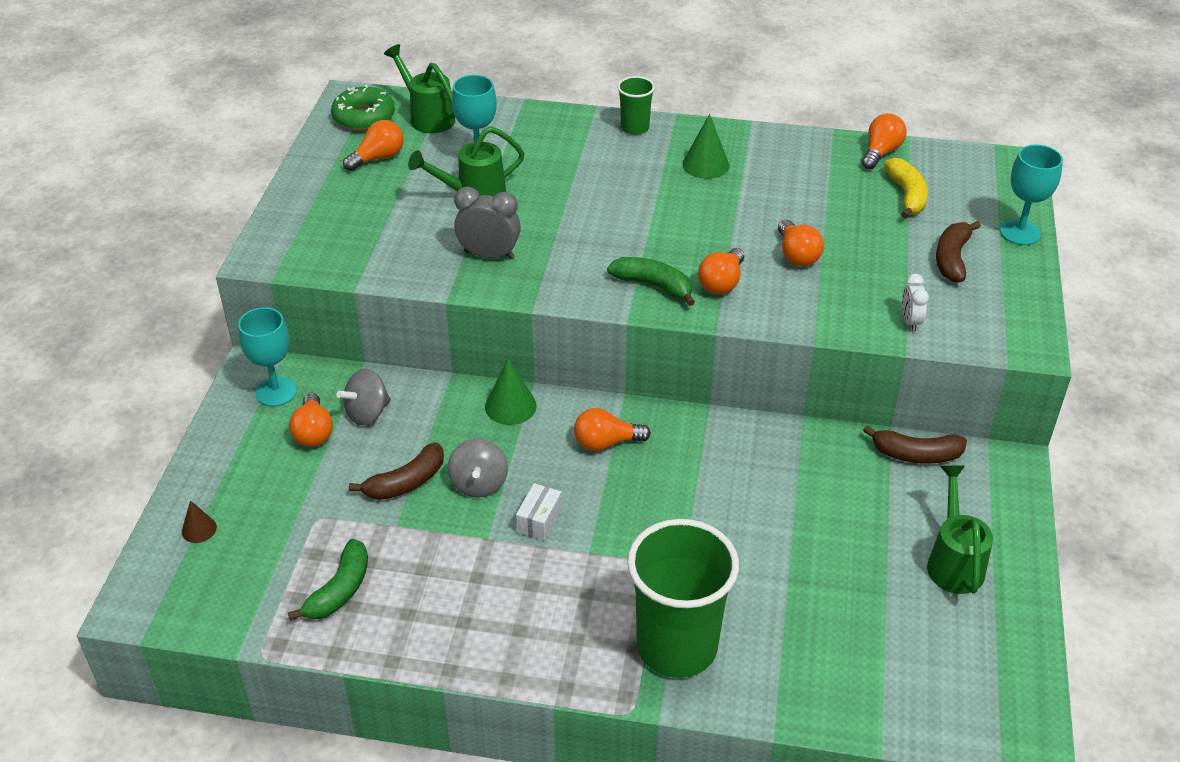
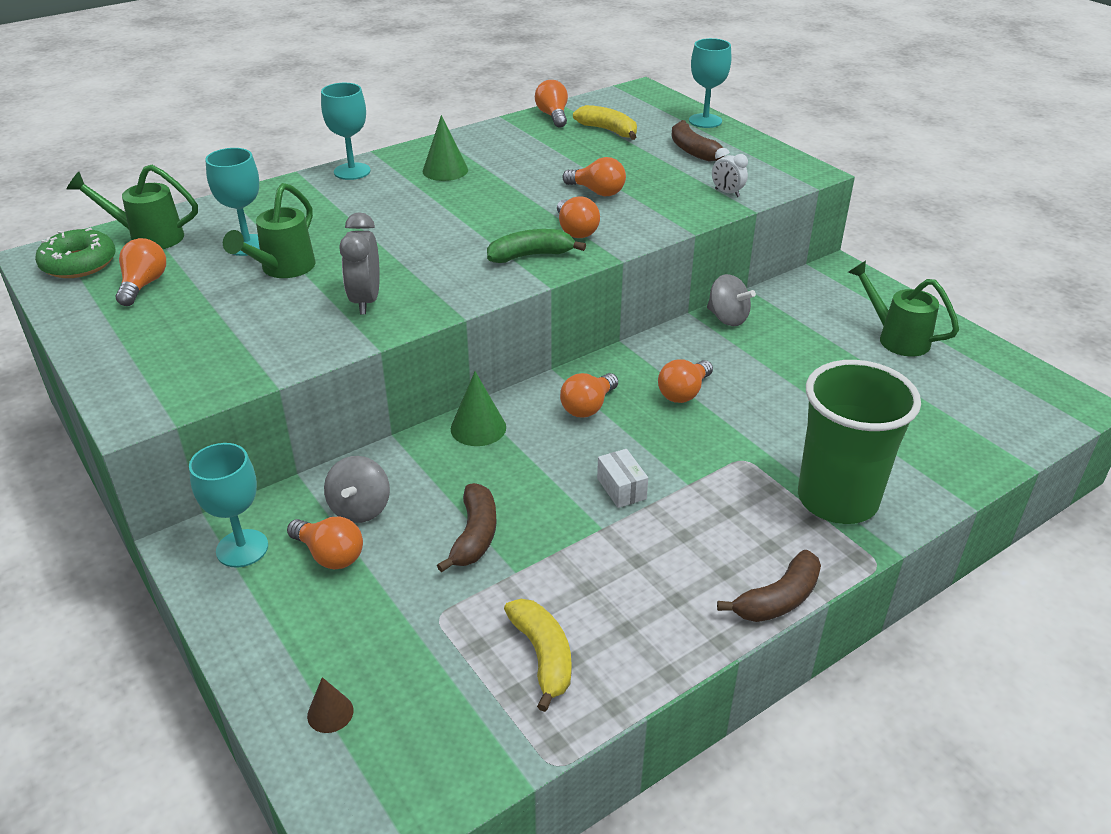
camera: 45 degrees left, 5 degrees down
(340, 590) = (543, 656): green banana -> yellow banana
(479, 484) = (536, 495): grey spinning top -> grey spinning top (727, 318)
(489, 255) = (365, 301): grey clock -> grey clock turned 60 degrees counterclockwise
(635, 128) = (352, 171): green cup -> turquoise goblet
(692, 481) = (684, 393): none -> orange light bulb
(916, 455) = (785, 294): brown banana -> brown banana (778, 599)

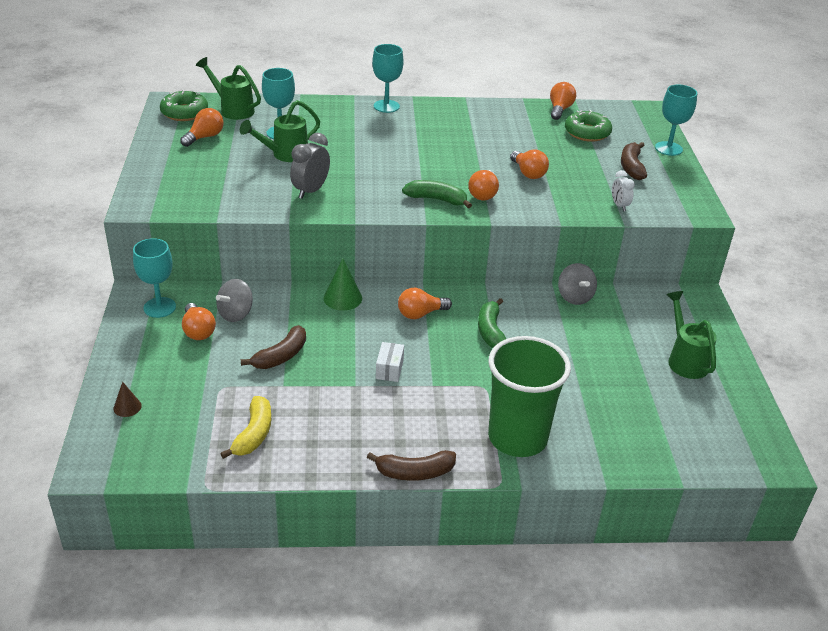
camera: 30 degrees right, 0 degrees up
(445, 170) = (444, 125): green cone -> none
(608, 130) = (587, 133): yellow banana -> green donut
(684, 393) = (490, 331): orange light bulb -> green banana

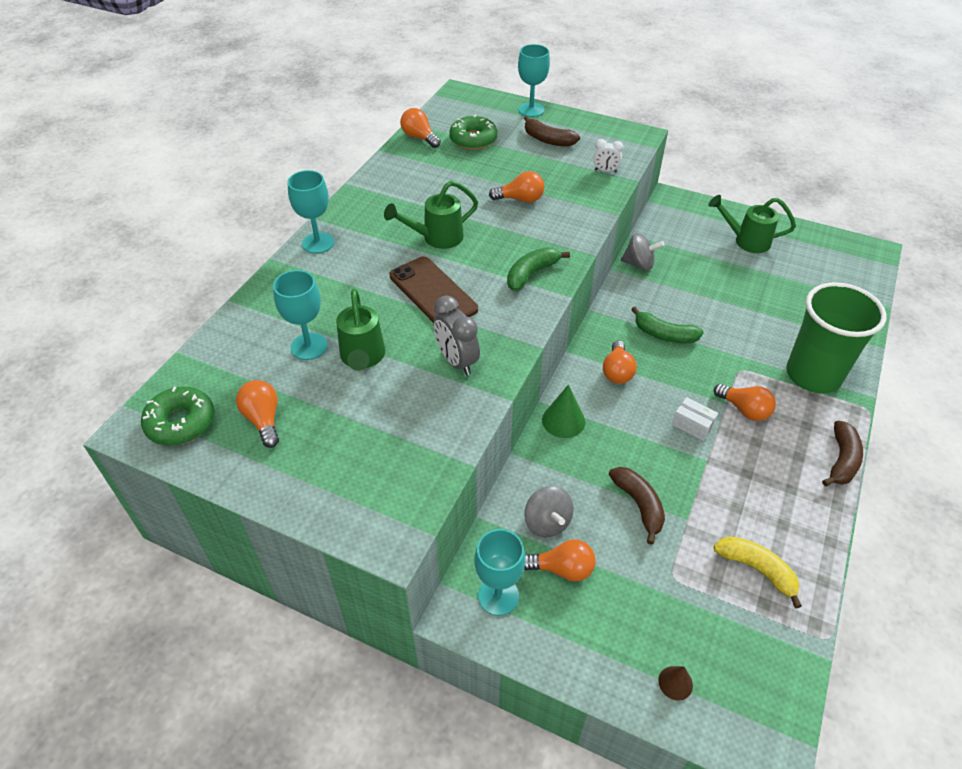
camera: 60 degrees left, 10 degrees up
(232, 109) = (213, 372): green watering can -> green watering can (436, 238)
(375, 163) = (433, 292): none -> brown phone
(483, 194) = (540, 240): orange light bulb -> orange light bulb (744, 410)

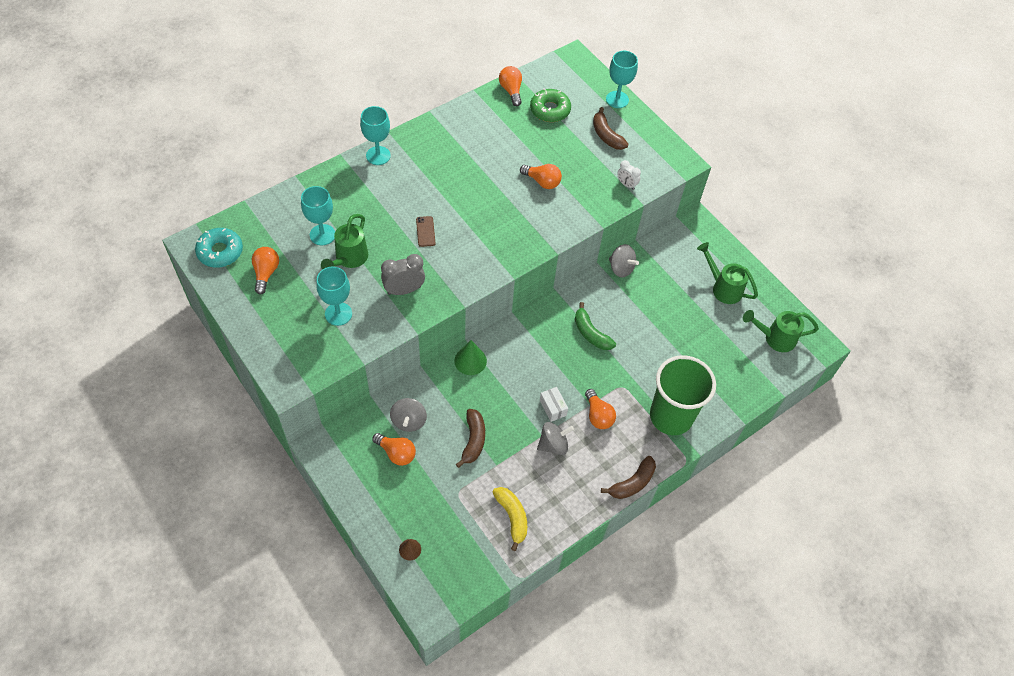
camera: 25 degrees right, 10 degrees up
(181, 422) = (220, 252): green donut -> turquoise donut
(433, 292) = (425, 231): brown phone -> brown phone, size x0.48
(436, 238) = (459, 188): green watering can -> green watering can (774, 338)
(456, 361) = (404, 290): grey clock -> grey clock turned 75 degrees clockwise
(498, 596) = (348, 448): turquoise goblet -> turquoise goblet (338, 314)
(531, 274) = (501, 248): green banana -> none
(617, 372) = (534, 344): orange light bulb -> none
(727, 463) = (553, 445): none -> grey spinning top

